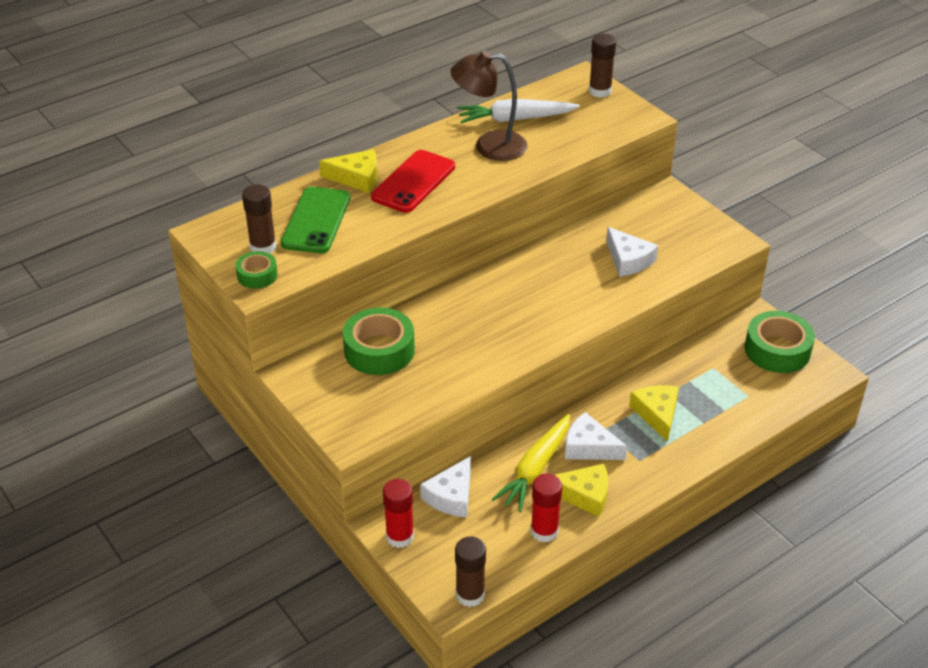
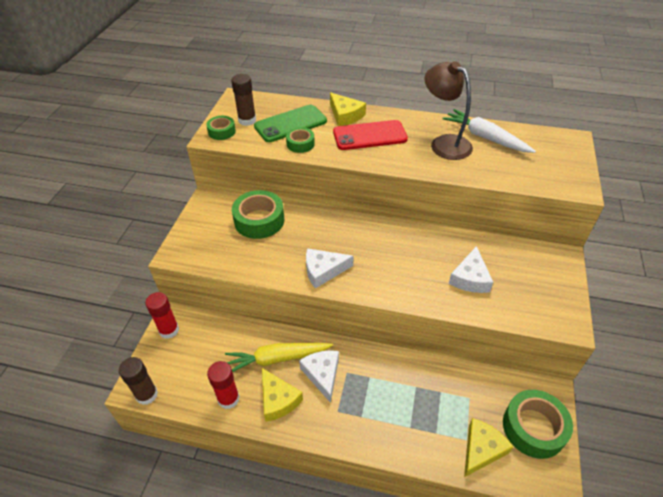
camera: 50 degrees right, 5 degrees up
(361, 232) = (300, 144): none -> green tape
(451, 496) = (220, 332): white cheese -> white cheese (323, 271)
(600, 91) = (571, 154): brown glue stick -> none
(657, 414) = (389, 393): yellow cheese -> yellow cheese (481, 449)

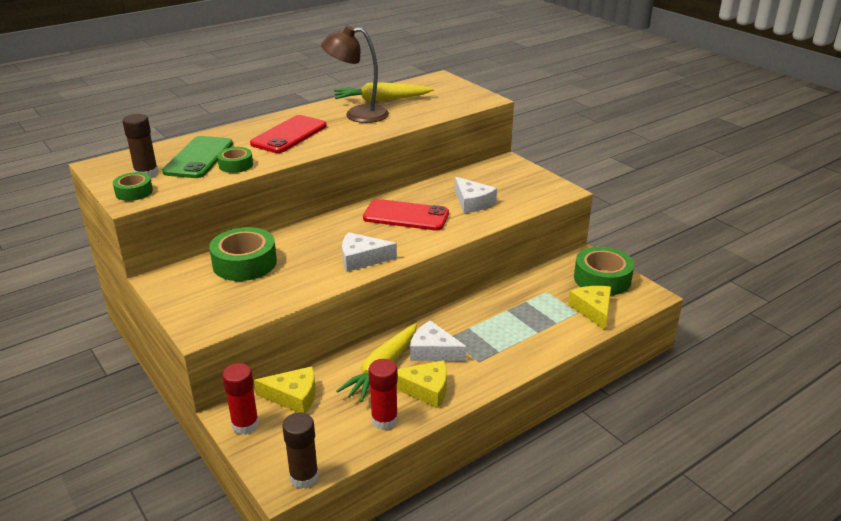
camera: 50 degrees left, 15 degrees down
(323, 271) = (362, 259): white cheese -> white cheese turned 60 degrees clockwise
(345, 115) = (242, 132): yellow cheese -> yellow cheese (293, 396)
(403, 254) = (406, 216): none -> red phone
(485, 137) = (381, 100): white carrot -> yellow carrot

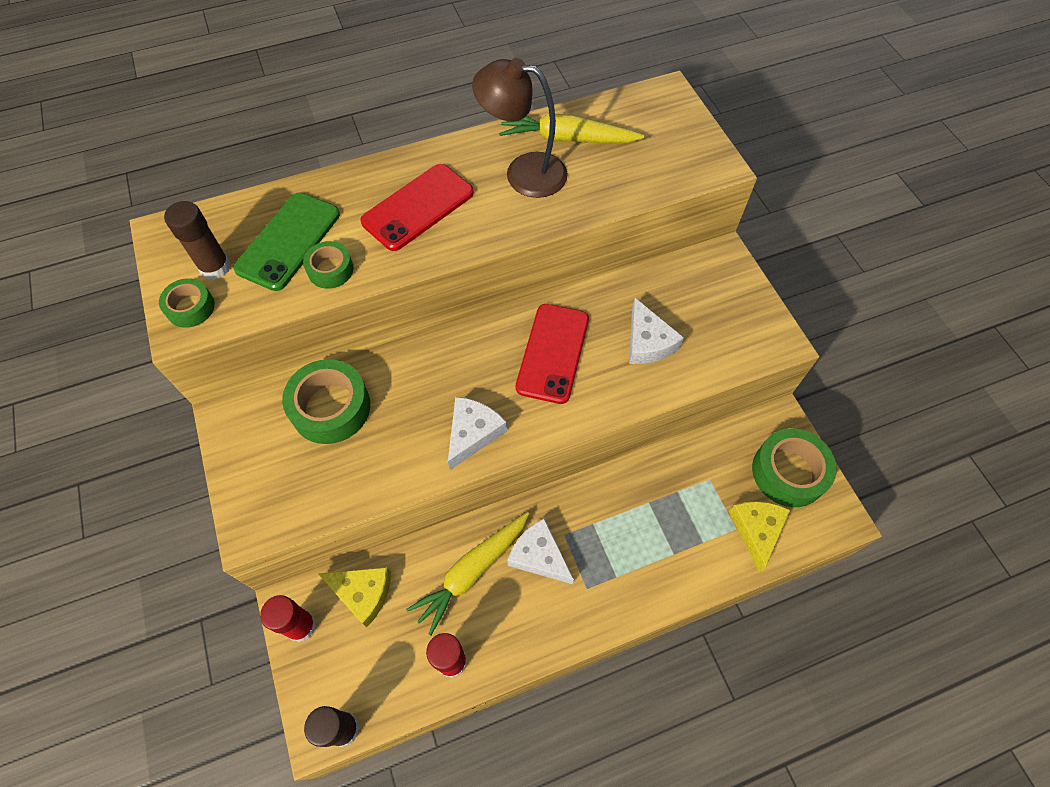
camera: 15 degrees right, 30 degrees up
(362, 259) = (473, 433): white cheese -> white cheese turned 105 degrees clockwise
(406, 216) = (552, 353): red phone -> red phone turned 75 degrees clockwise
(425, 389) = (511, 621): yellow cheese -> none

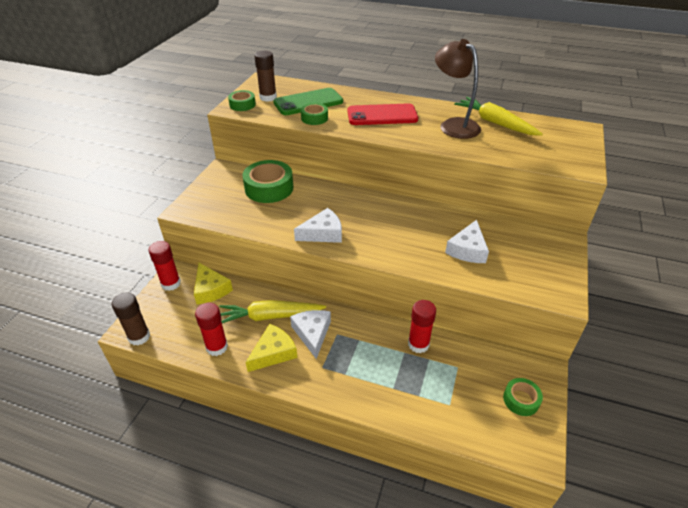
camera: 40 degrees right, 20 degrees down
(552, 353) = (404, 225): red phone -> none
(654, 481) = (418, 344): none -> red glue stick
(756, 530) = (463, 415): yellow cheese -> yellow cheese (273, 353)
(788, 472) = (521, 400): green tape -> green tape, size x0.56

